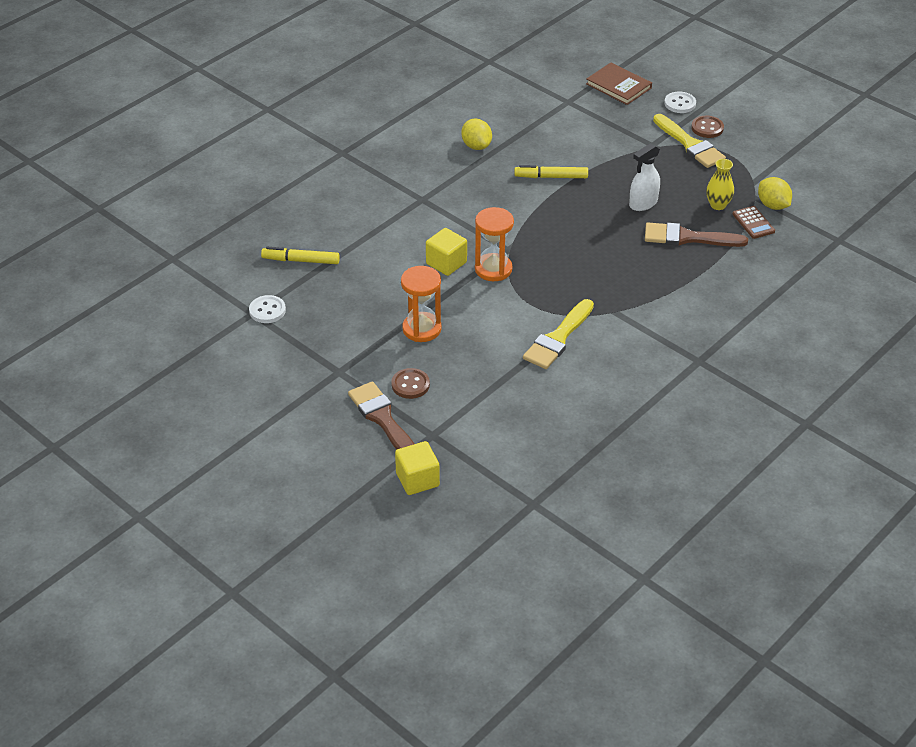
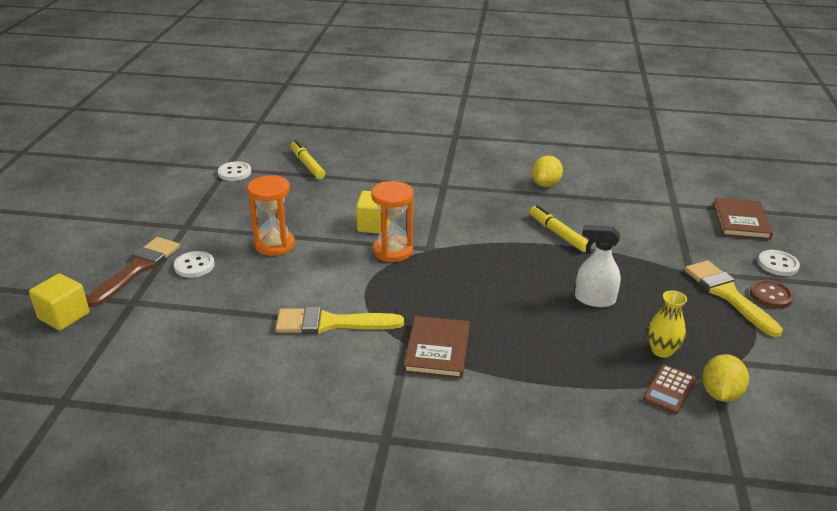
camera: 55 degrees right, 10 degrees down
(410, 385) = (194, 266): brown button -> white button
(633, 300) = (437, 350): none -> brown book
(687, 238) = (580, 349): brown brush -> none
(690, 144) = (727, 294): yellow brush -> yellow brush turned 135 degrees clockwise

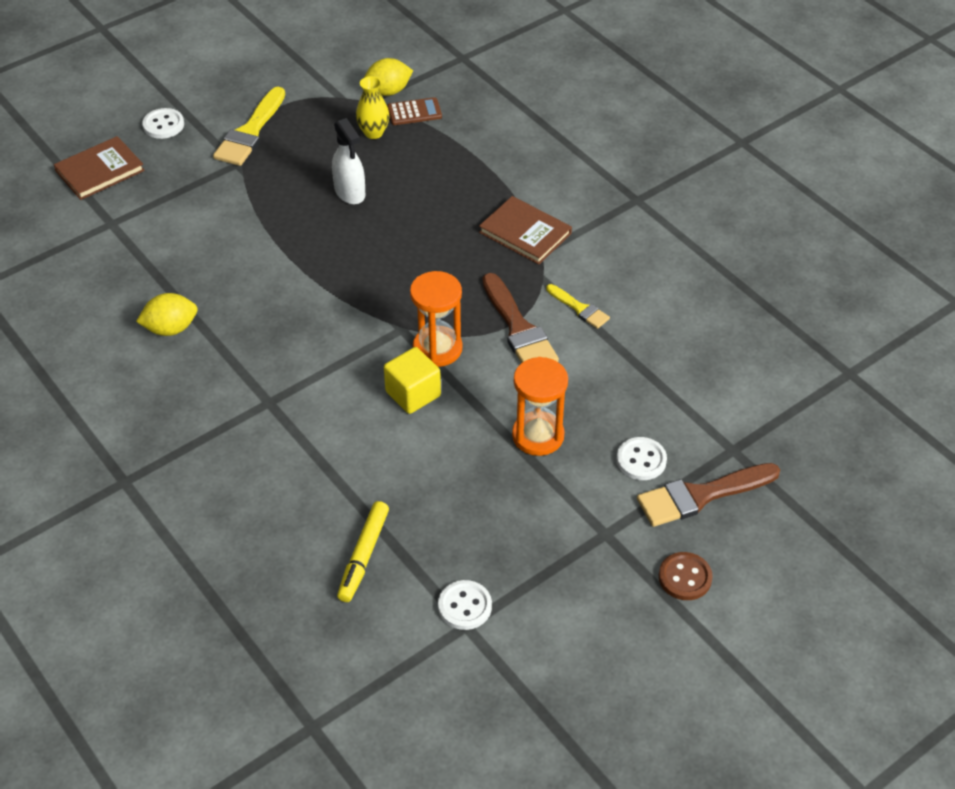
camera: 135 degrees left, 15 degrees up
(64, 316) = (808, 473): yellow cube -> none
(330, 323) = (579, 308): yellow brush -> yellow brush, size x0.56
(357, 288) = (519, 329): none -> brown brush
(437, 350) = (525, 233): brown book -> brown book turned 75 degrees clockwise
(558, 234) = (267, 265): yellow marker -> none
(770, 295) = (223, 112): brown button -> brown button (685, 577)

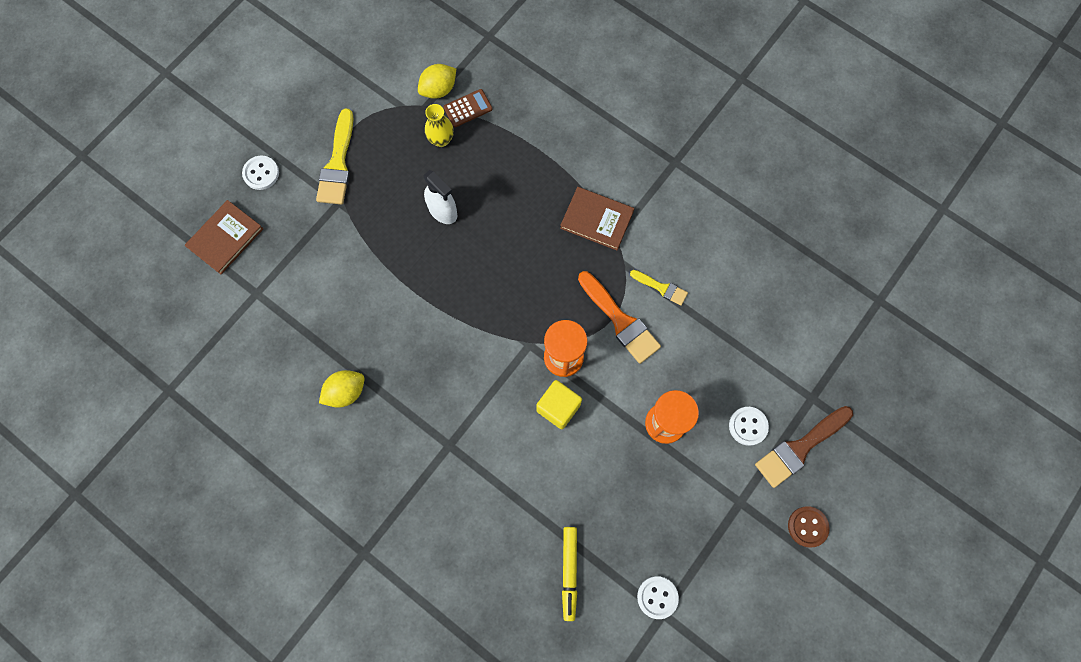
camera: 15 degrees left, 25 degrees up
(519, 329) = (620, 321): brown brush -> orange brush

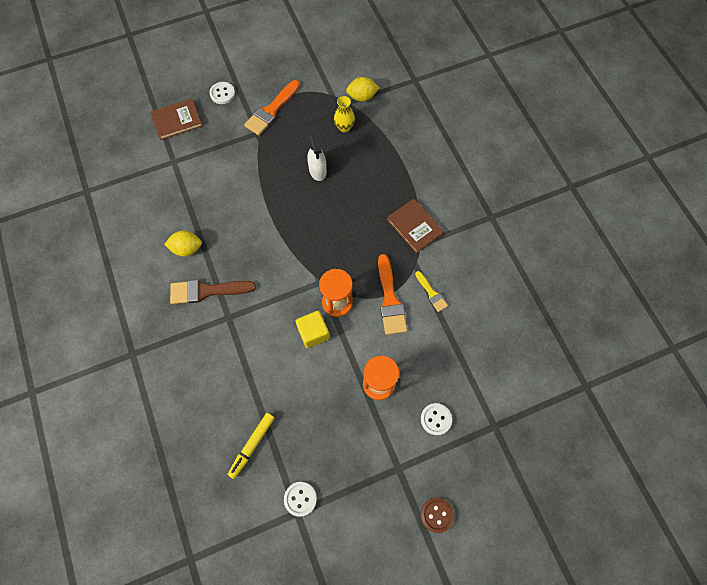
camera: 30 degrees right, 5 degrees down
(338, 164) = (271, 110): yellow brush -> orange brush
(468, 108) = (373, 117): brown calculator -> none
(800, 448) = (464, 456): brown brush -> brown brush (207, 291)

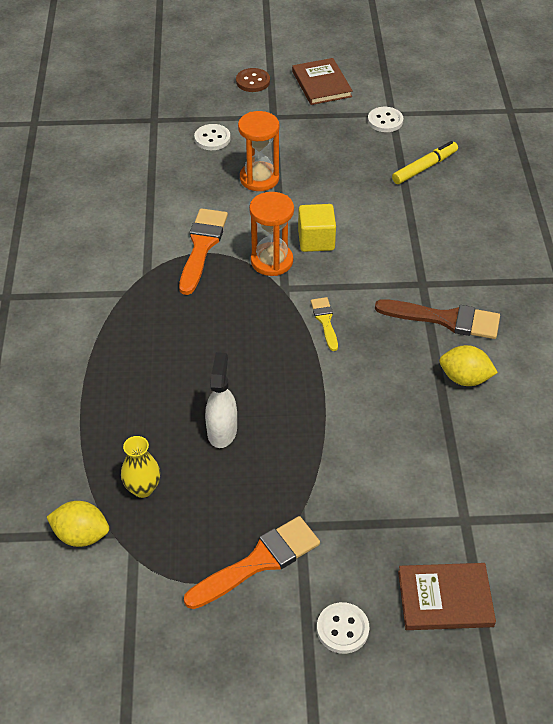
camera: 160 degrees left, 20 degrees down
(414, 226) = (119, 314): brown book -> brown book (321, 84)
(431, 293) = (145, 239): yellow brush -> yellow brush (325, 321)

